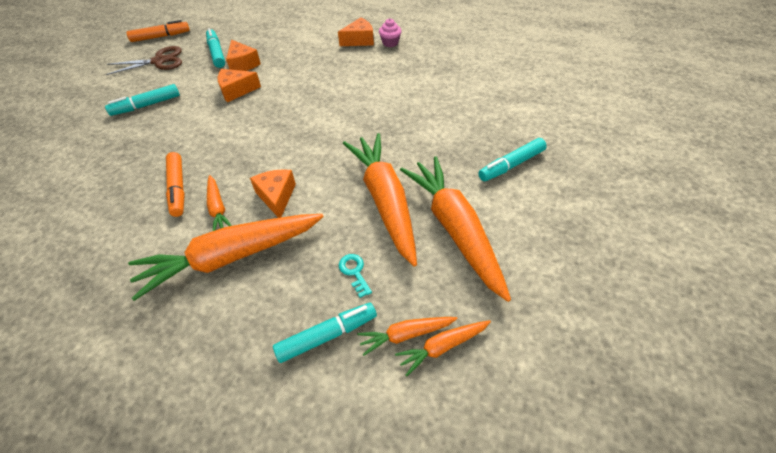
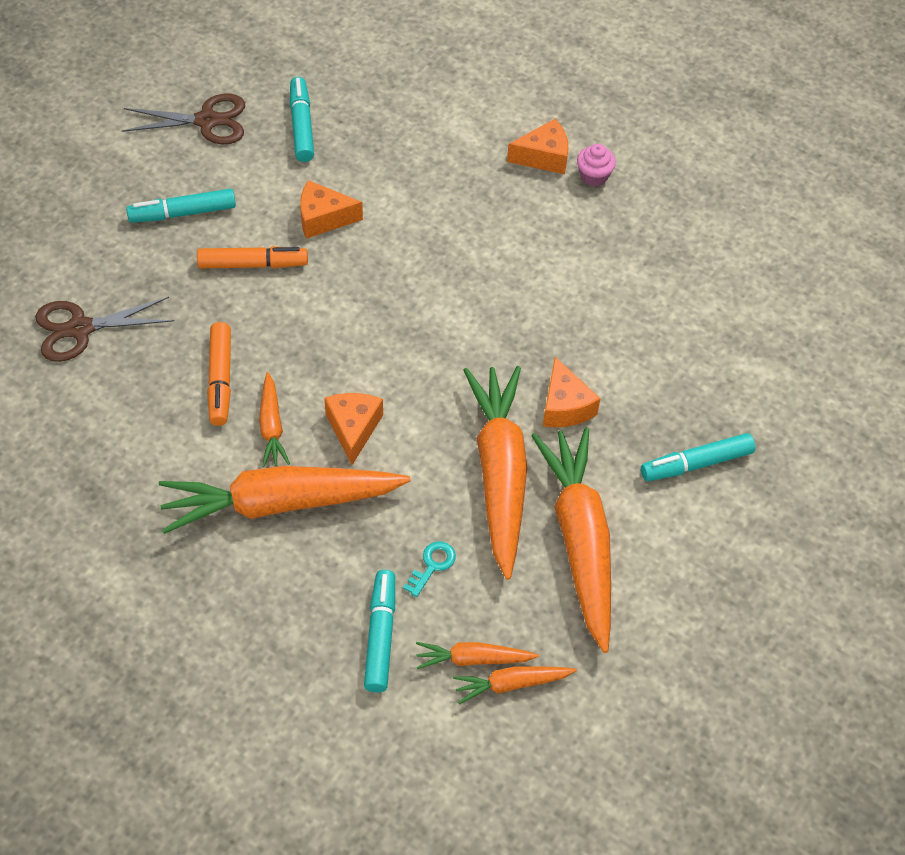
camera: 10 degrees right, 5 degrees up
(75, 180) = (80, 328): none -> brown scissors
(161, 37) = (212, 62): orange marker -> orange marker (253, 264)
(243, 64) = (341, 162): orange cheese -> orange cheese (564, 406)
(327, 335) = (380, 635): turquoise marker -> turquoise marker turned 75 degrees counterclockwise
(354, 272) = (432, 565): turquoise key -> turquoise key turned 45 degrees clockwise

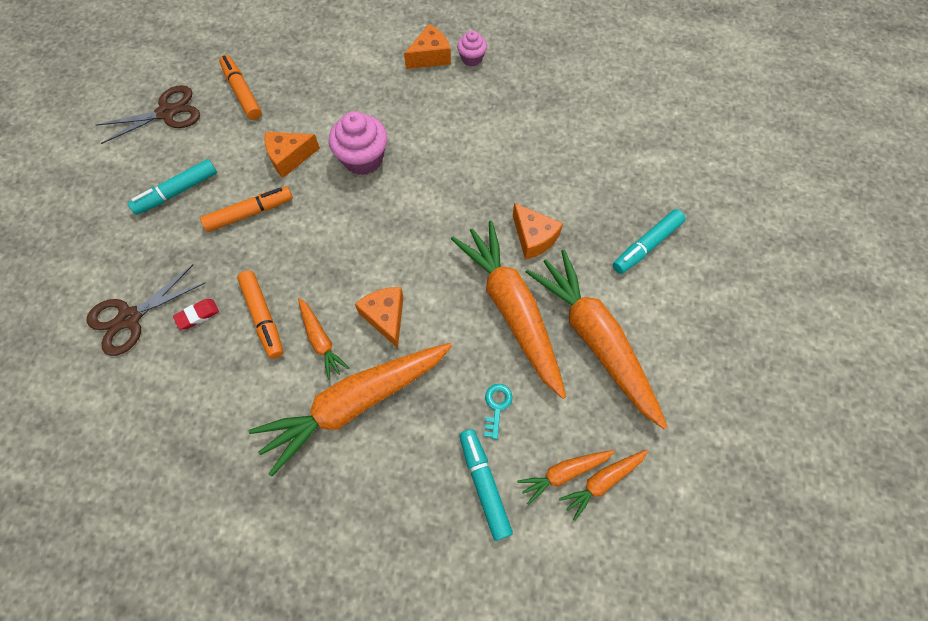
camera: 20 degrees left, 10 degrees up
(151, 352) = (197, 315): none -> red eraser
(301, 125) = (242, 92): turquoise marker -> orange marker
(407, 249) = (363, 159): none -> pink cupcake

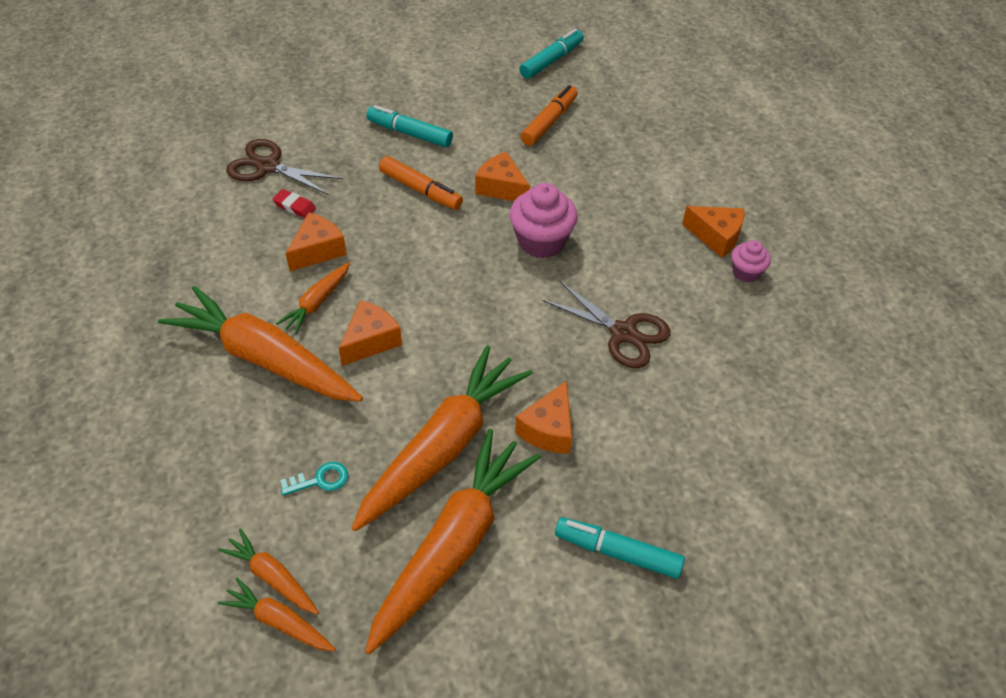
camera: 60 degrees right, 15 degrees down
(167, 113) = (487, 87): brown scissors -> brown scissors (623, 333)
(263, 317) = (318, 250): orange marker -> orange cheese
(484, 484) = (227, 505): turquoise marker -> turquoise marker (551, 60)

